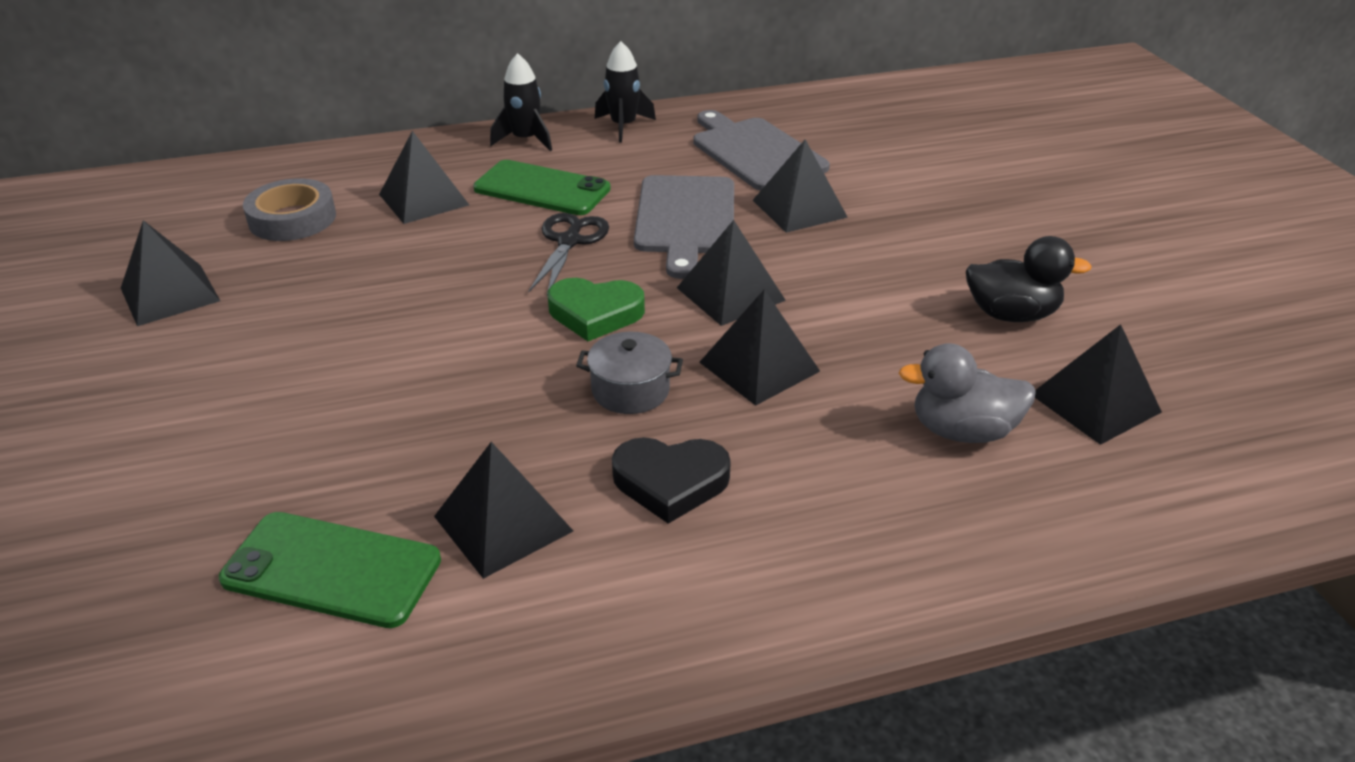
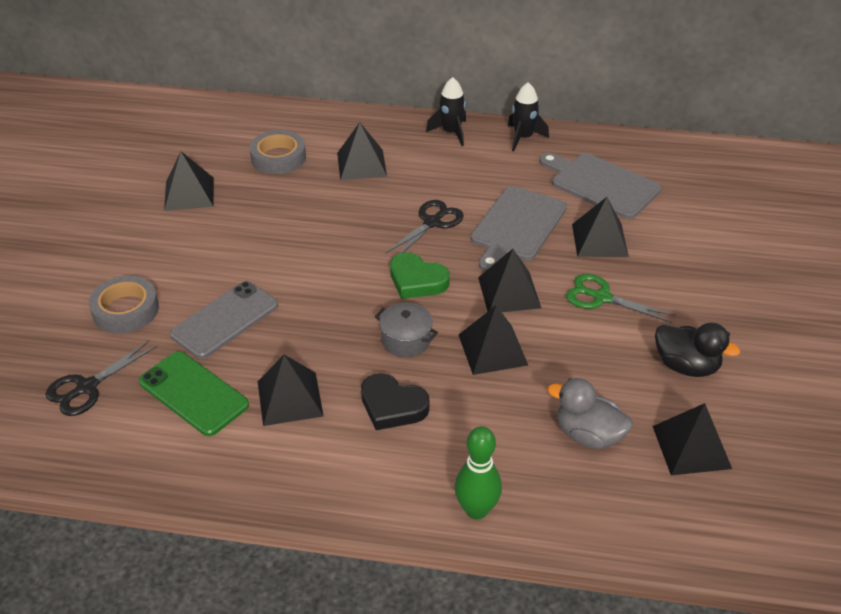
camera: 25 degrees right, 5 degrees up
(120, 626) = (87, 387): none -> black scissors
(138, 482) = (125, 310): none -> grey tape
(327, 446) = (225, 320): none -> grey phone
(542, 189) = (439, 176): green phone -> none
(755, 152) = (601, 184): grey cutting board -> grey cutting board turned 45 degrees counterclockwise
(851, 268) = (601, 297): none -> green scissors
(892, 581) = (476, 510): none -> green bowling pin

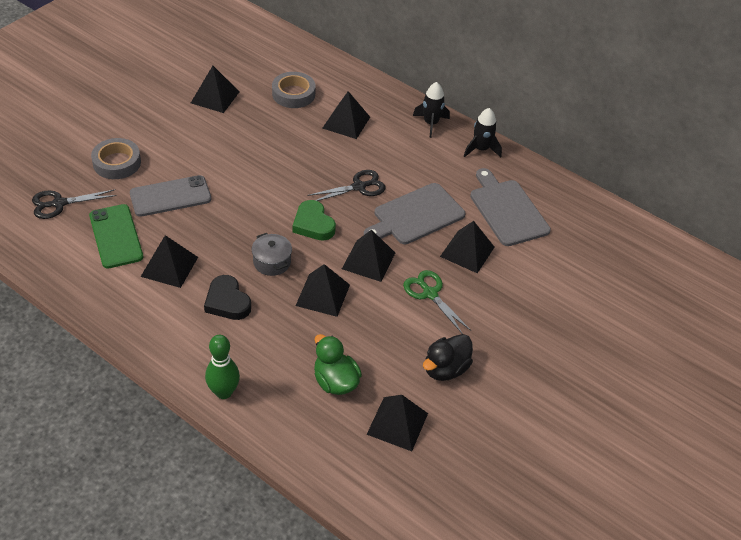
camera: 25 degrees right, 5 degrees up
(588, 435) = (335, 381): grey duck -> green duck
(686, 366) = (445, 369): black duck -> black duck turned 75 degrees clockwise

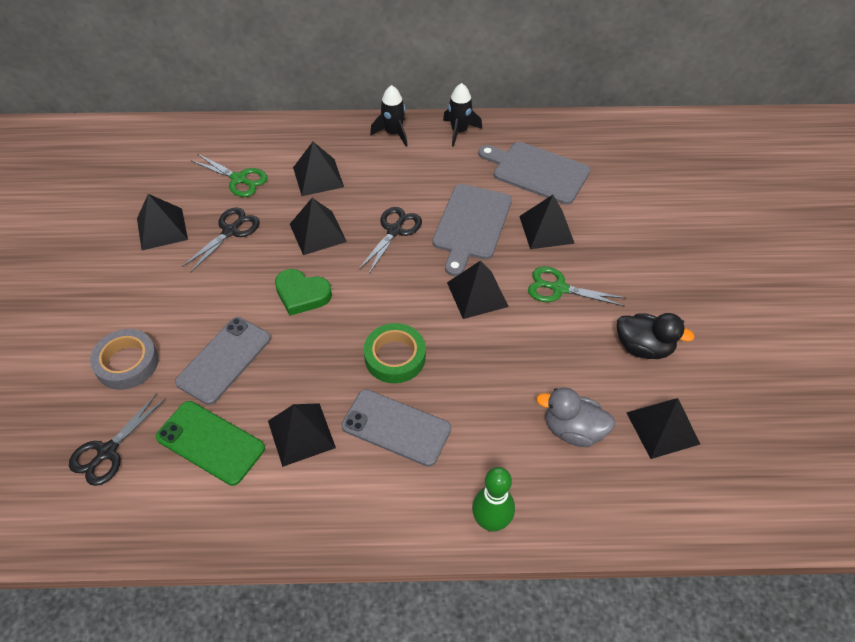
camera: 35 degrees left, 5 degrees up
(227, 302) = (396, 427): black heart -> grey phone
(254, 123) = (230, 231): none -> black scissors
(272, 262) = (395, 357): grey pot -> green tape
(293, 94) = (239, 179): grey tape -> green scissors
(313, 224) = (392, 293): green heart -> green heart (302, 294)
(323, 295) = (474, 355): black pyramid -> black pyramid (318, 232)
(335, 381) = (573, 430): green duck -> grey duck
(445, 369) = (643, 347): black duck -> black duck turned 75 degrees counterclockwise

